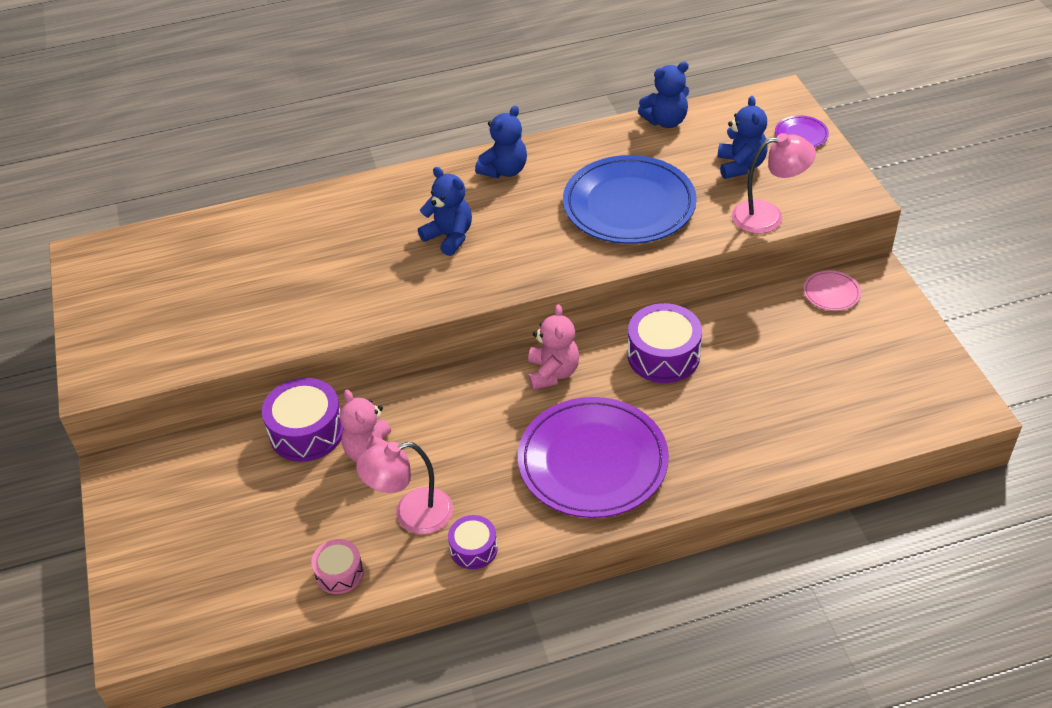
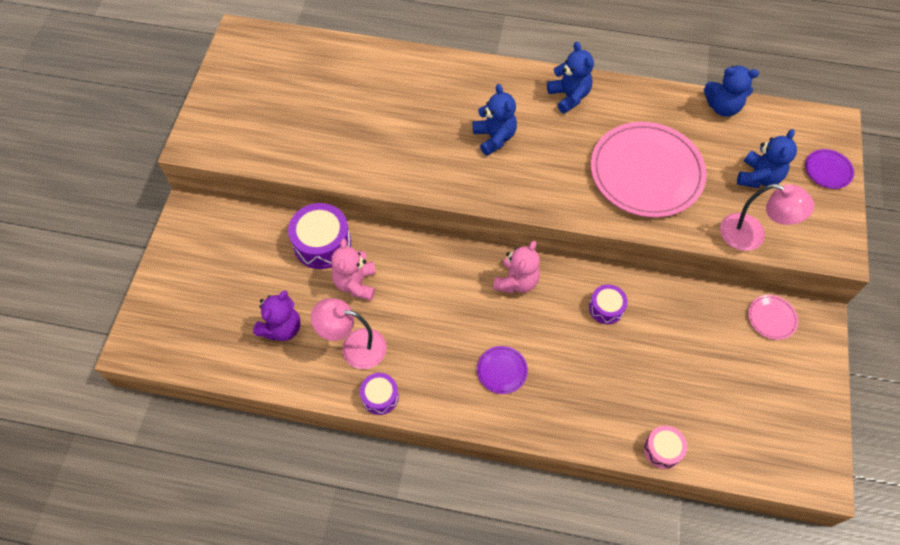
camera: 25 degrees right, 15 degrees up
(312, 535) = (282, 328): none -> purple teddy bear
(339, 573) = (283, 367): pink drum -> pink drum (662, 450)
(504, 170) = (569, 96): blue teddy bear -> blue teddy bear turned 90 degrees counterclockwise
(592, 461) = (502, 370): purple plate -> purple plate, size x0.42
(629, 205) = (646, 172): blue plate -> pink plate
(663, 355) = (606, 308): purple drum -> purple drum, size x0.58

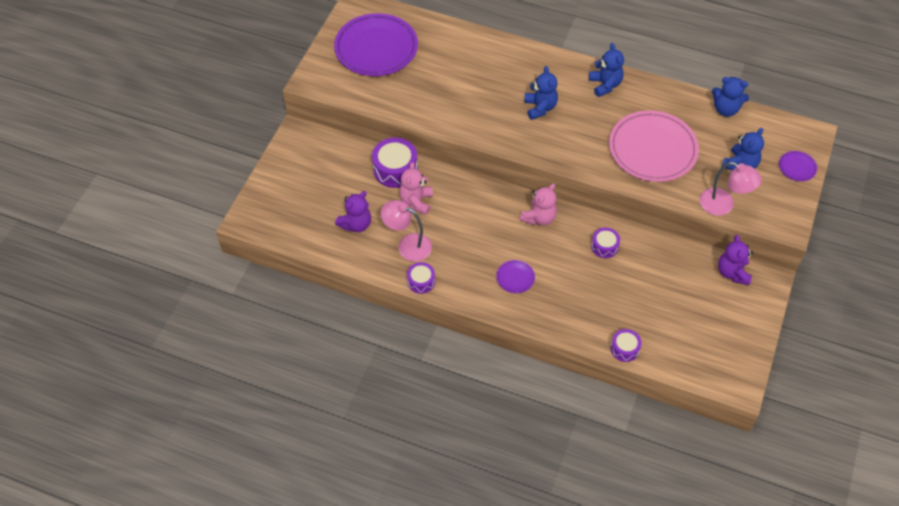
camera: 10 degrees right, 5 degrees down
(273, 88) = (376, 48): none -> purple plate
(662, 450) = (624, 349): pink drum -> purple drum
(771, 318) = (732, 272): pink plate -> purple teddy bear

